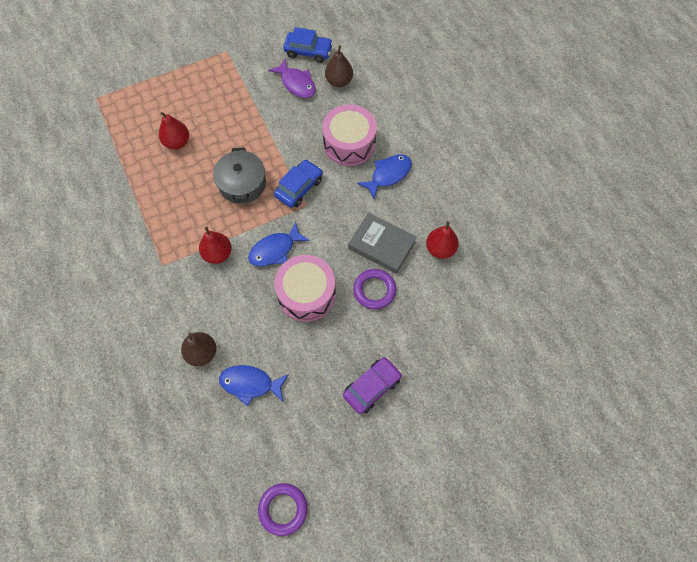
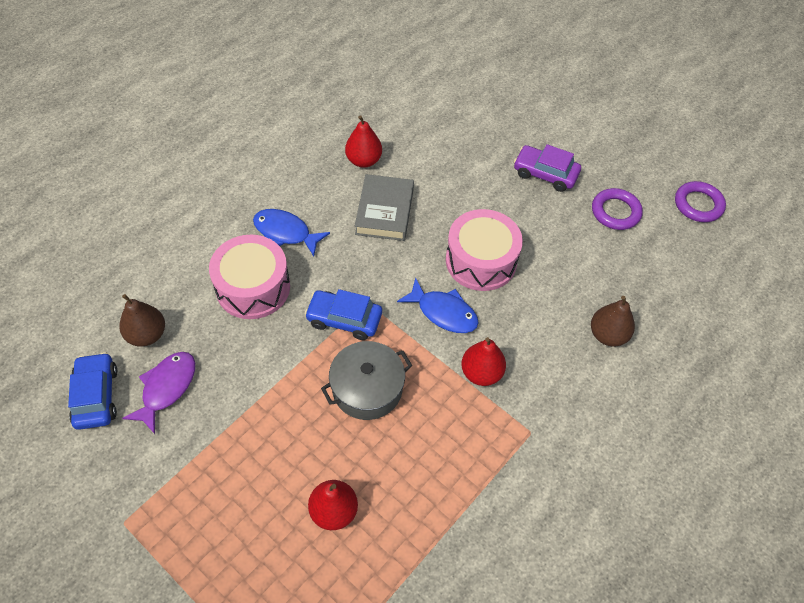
camera: 115 degrees left, 10 degrees down
(250, 384) = (609, 275): blue fish -> none
(374, 290) = (442, 202): purple ring -> purple ring (615, 212)

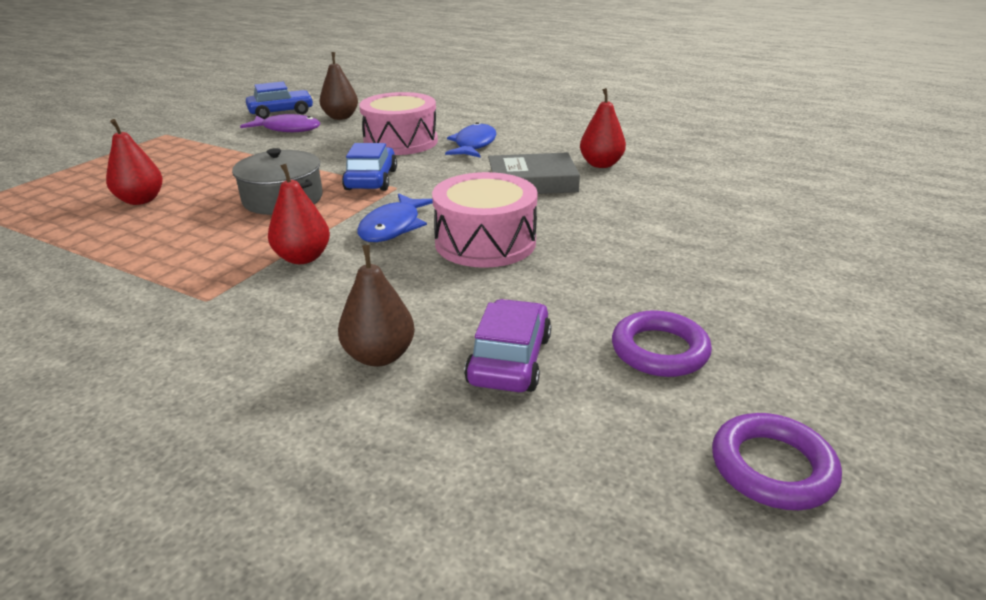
camera: 80 degrees right, 25 degrees down
(545, 174) = (688, 276): purple car -> purple car (509, 359)

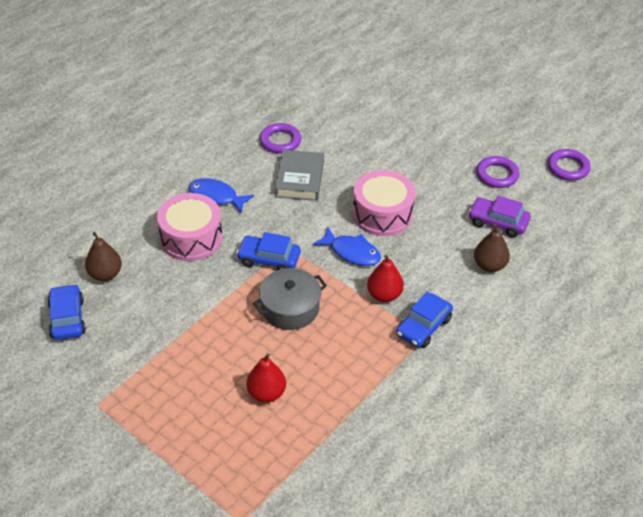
camera: 80 degrees left, 15 degrees up
(227, 296) = (423, 327): none -> blue car
(287, 129) = (124, 311): purple fish -> none
(601, 164) = (280, 141): red pear -> purple ring

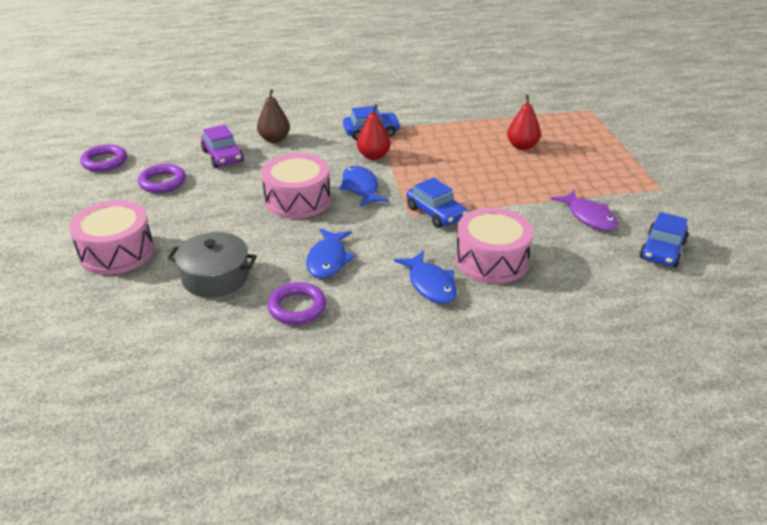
camera: 140 degrees left, 10 degrees down
(105, 274) = (604, 269): brown pear -> none
(145, 325) = (589, 217): none -> purple fish
(290, 308) = (454, 178): grey pot -> grey pot (215, 277)
(300, 179) = (328, 260): grey book -> blue fish
(432, 116) = (116, 252): none -> pink drum

